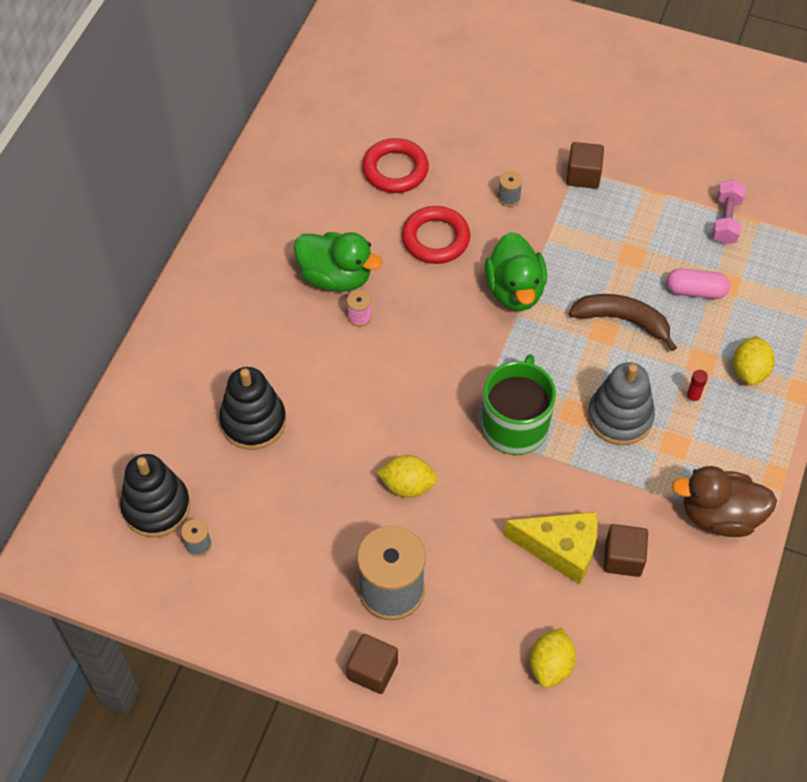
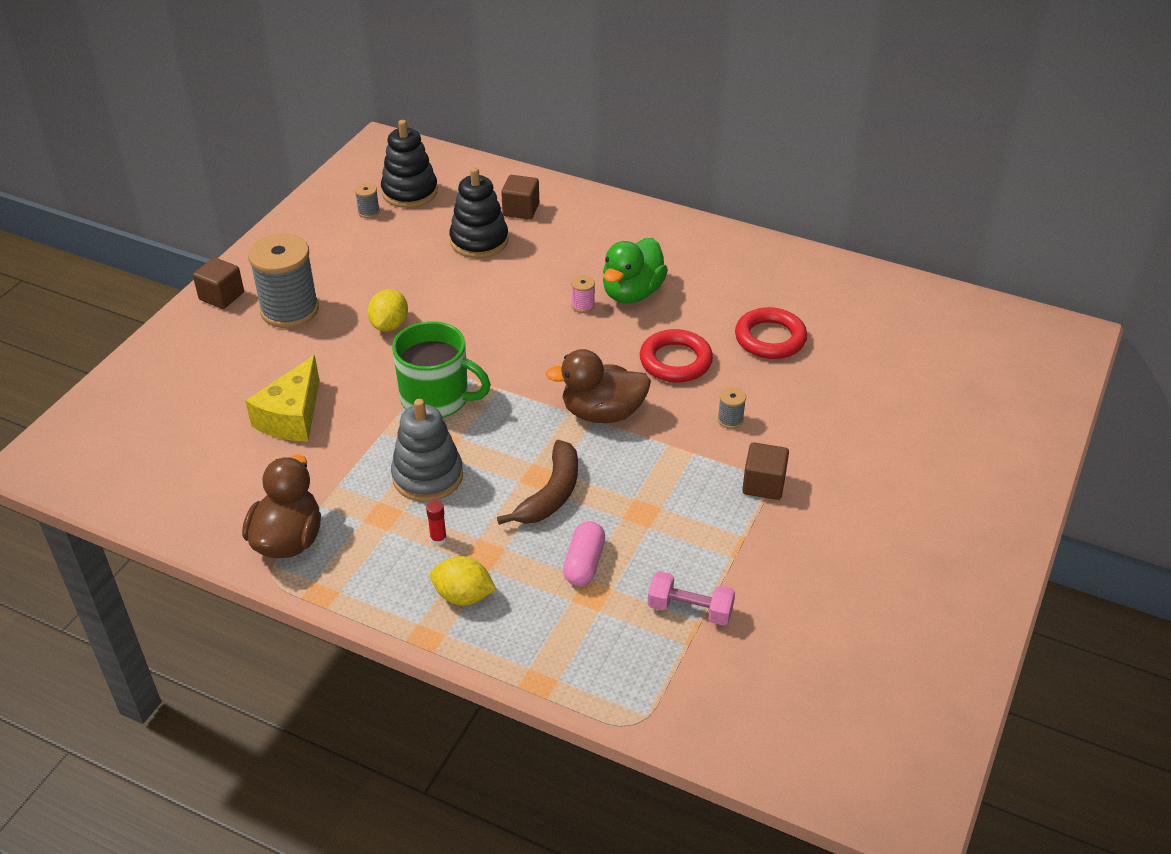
camera: 95 degrees right, 15 degrees down
(515, 290) = (602, 413): green duck -> brown duck
(550, 665) = (180, 399): yellow lemon -> none
(623, 558) = (267, 459): brown cube -> brown cube (521, 210)

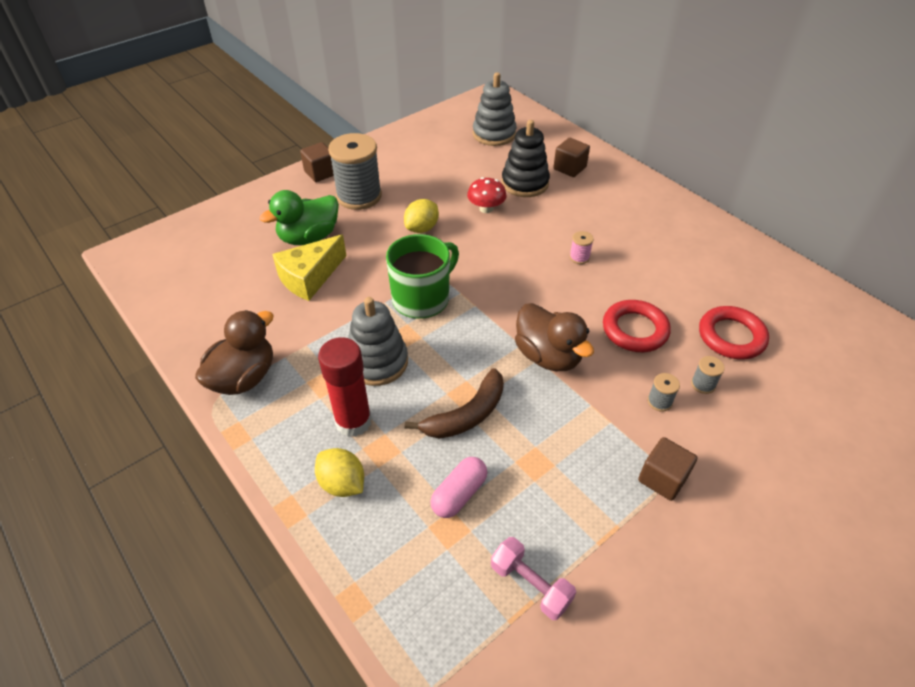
camera: 25 degrees right, 5 degrees up
(368, 212) = (456, 140): grey spool -> grey spool (703, 384)
(410, 192) = (494, 134): black stacking toy -> grey stacking toy
(437, 399) = (422, 298): green mug -> green mug turned 90 degrees counterclockwise
(438, 539) = (353, 421): red glue stick -> red glue stick, size x2.48
(451, 282) = (486, 208): none -> red mushroom
(602, 413) = (548, 356): brown duck -> brown duck turned 150 degrees counterclockwise
(632, 293) = (626, 259): green duck -> green duck (309, 237)

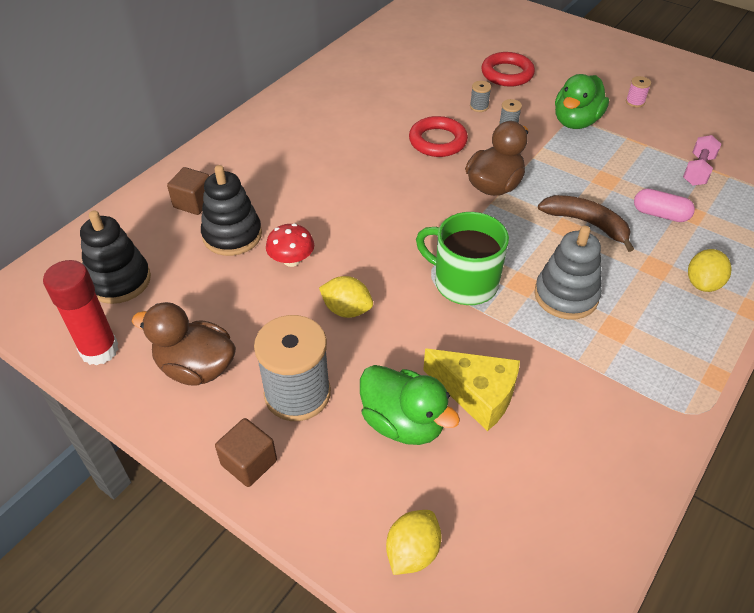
camera: 105 degrees left, 0 degrees up
(222, 224) = (412, 552): none -> yellow lemon
(244, 377) = (650, 400): brown duck -> brown duck (196, 367)
(353, 421) = (641, 294): red glue stick -> red glue stick (99, 350)
(494, 134) = (119, 281): grey stacking toy -> black stacking toy
(579, 257) = (354, 180): pink spool -> pink spool (635, 102)
(662, 478) = (576, 121): brown cube -> green duck
(731, 336) = (420, 94): red ring -> red ring (507, 74)

